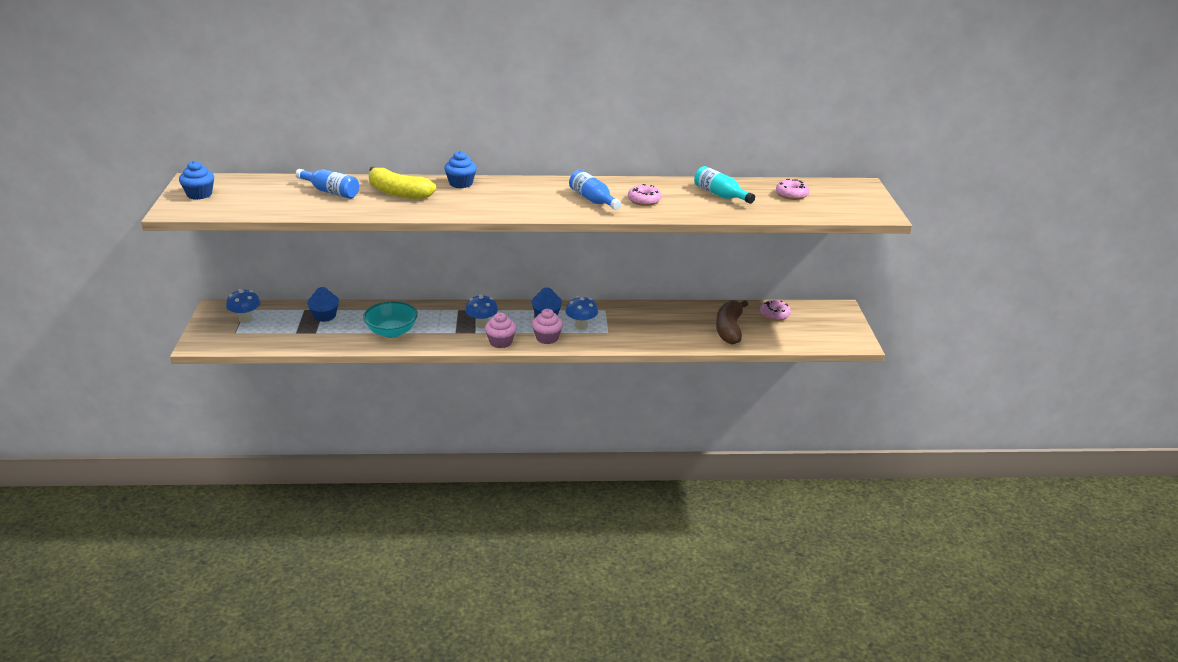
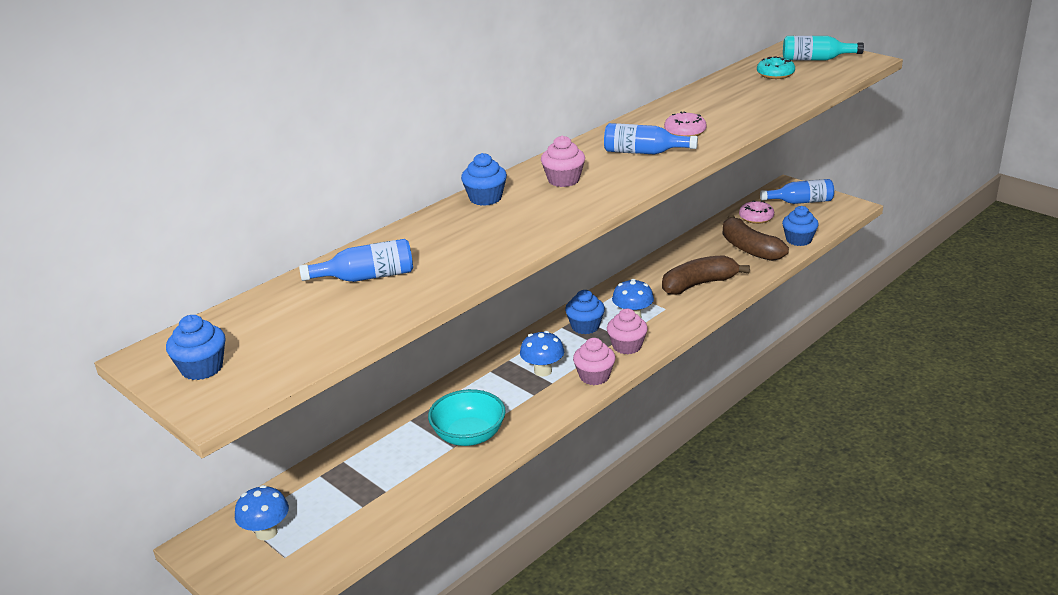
camera: 40 degrees left, 0 degrees up
(324, 316) = (359, 467): blue cupcake -> blue cupcake (798, 240)
(398, 193) = (446, 239): yellow banana -> none
(517, 193) = (563, 180): none -> pink cupcake
(654, 331) = (698, 284): none -> brown banana
(720, 195) = (728, 99): turquoise bottle -> turquoise bottle (816, 59)
(791, 195) = (775, 74): pink donut -> turquoise donut
(827, 321) = (800, 202): none -> blue bottle

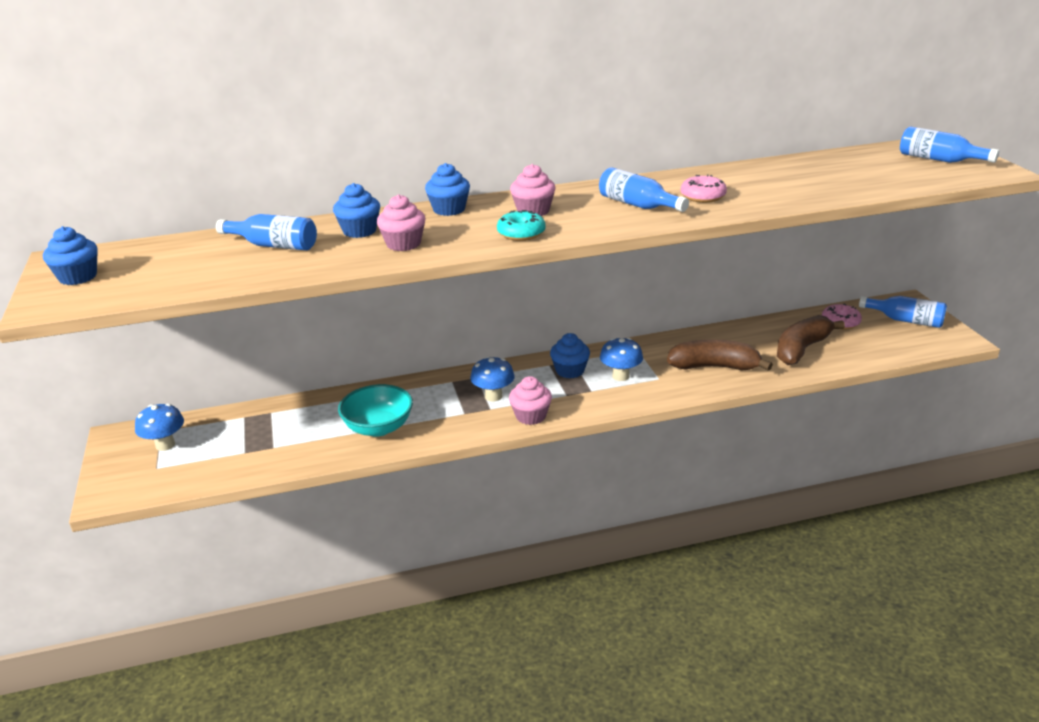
camera: 30 degrees right, 0 degrees up
(627, 346) = (587, 400): pink cupcake -> pink cupcake (403, 244)
(749, 249) = (801, 349): brown banana -> brown banana turned 45 degrees clockwise
(775, 74) = (873, 165): turquoise donut -> turquoise donut (521, 233)
(798, 240) = (863, 356): blue cupcake -> blue cupcake (359, 231)
(816, 59) = (939, 160): turquoise bottle -> blue bottle

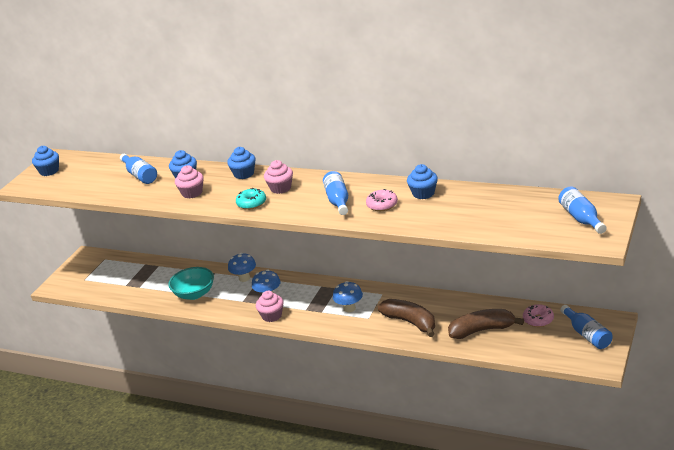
camera: 40 degrees right, 0 degrees up
(165, 445) = (99, 268): blue mushroom -> blue mushroom (244, 278)
(570, 371) = (327, 294): blue cupcake -> blue cupcake (423, 193)

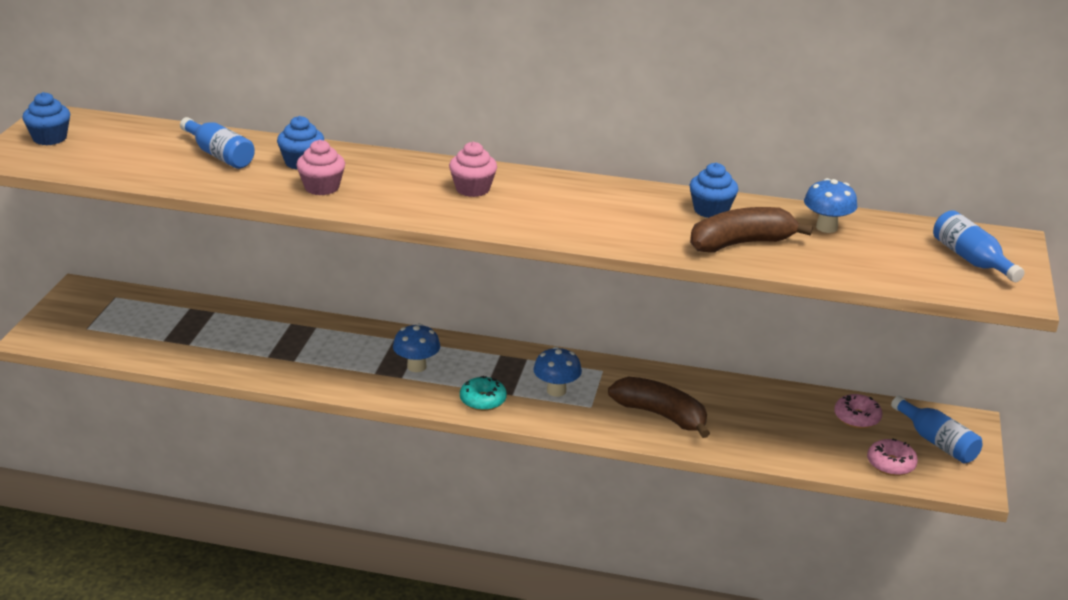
camera: 15 degrees left, 0 degrees up
(194, 294) = (289, 359): turquoise bowl -> none
(244, 174) = (402, 164): blue cupcake -> none
(244, 278) = (368, 337): blue mushroom -> blue mushroom (826, 227)
(251, 203) = (431, 209): turquoise donut -> turquoise donut (483, 400)
(272, 316) = (431, 398): pink cupcake -> none
(338, 201) = (576, 213): blue bottle -> none
(382, 205) = (651, 223): pink donut -> pink donut (891, 464)
(482, 330) = (776, 430): brown banana -> brown banana (741, 243)

